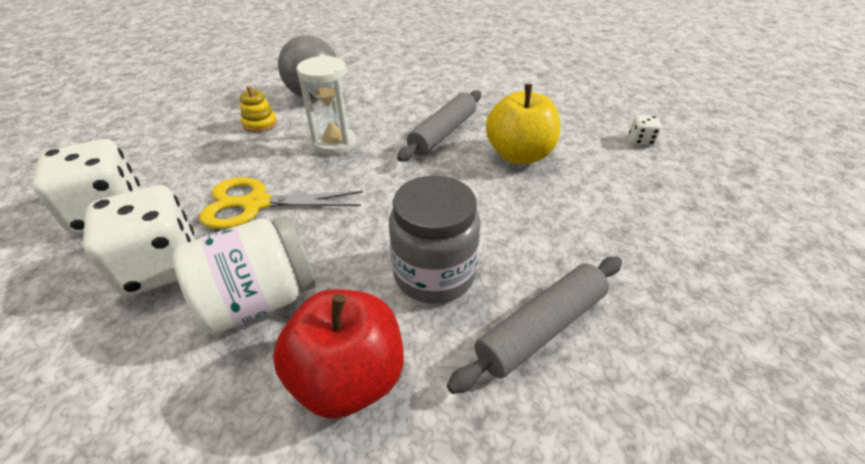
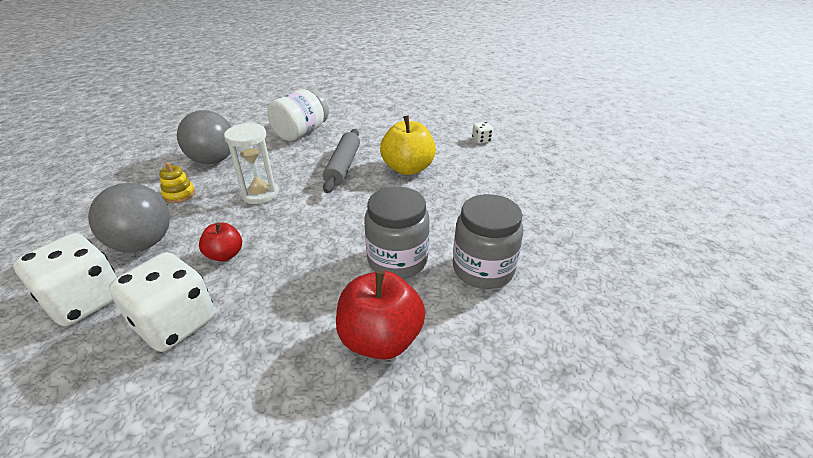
camera: 25 degrees left, 5 degrees down
(194, 167) = (143, 244): none -> grey ball
(256, 204) = (225, 255): yellow scissors -> red apple
(259, 300) = (280, 317): white jar -> white jar (301, 132)
(541, 328) = (483, 269): grey rolling pin -> grey jar

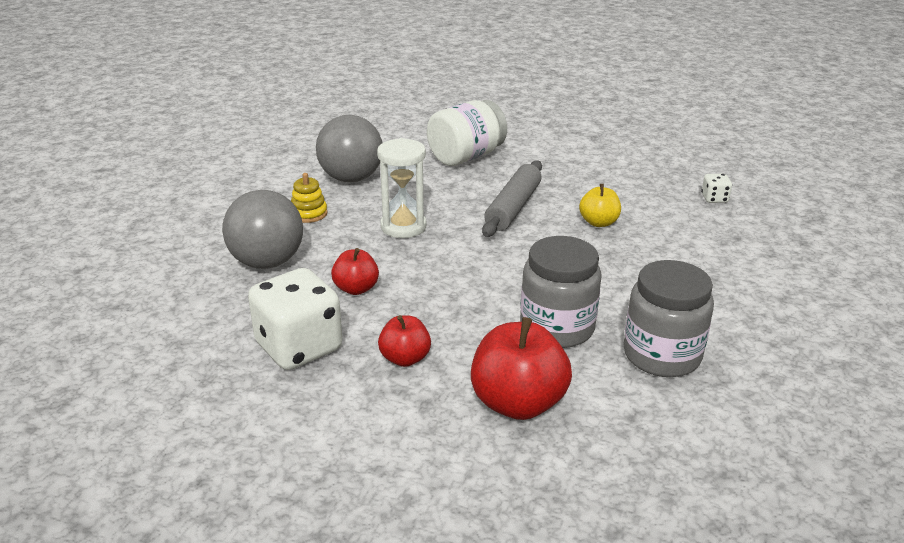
camera: 15 degrees right, 5 degrees down
(85, 301) = (208, 310): white dice -> none
(275, 315) = (405, 358): none -> red apple
(408, 168) = (598, 222): yellow apple -> yellow apple, size x0.57

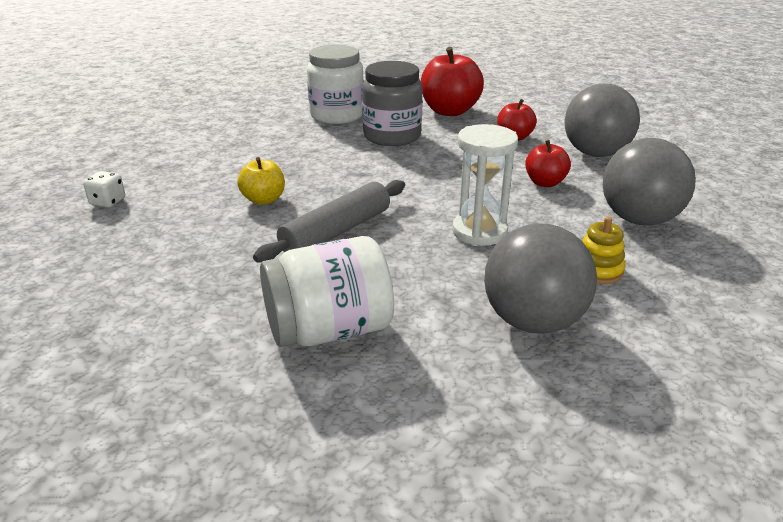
camera: 160 degrees left, 0 degrees up
(299, 347) = (595, 153): white dice -> grey ball
(661, 355) = (337, 115): grey jar -> white jar

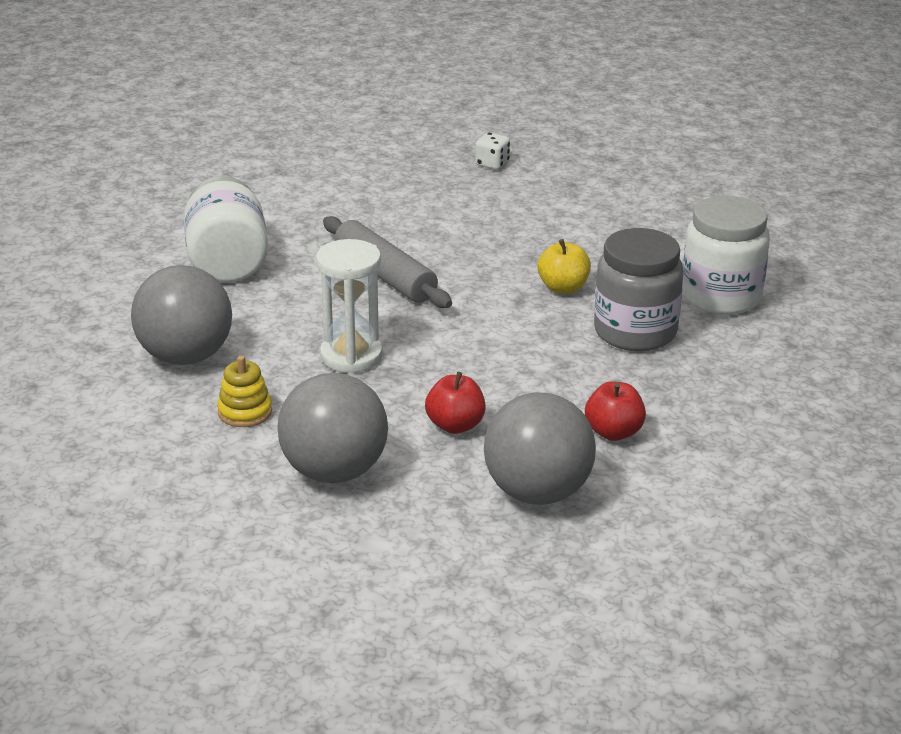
camera: 100 degrees right, 0 degrees up
(264, 200) = (470, 240): yellow apple -> yellow apple (563, 288)
(449, 111) = (732, 392): red apple -> none

